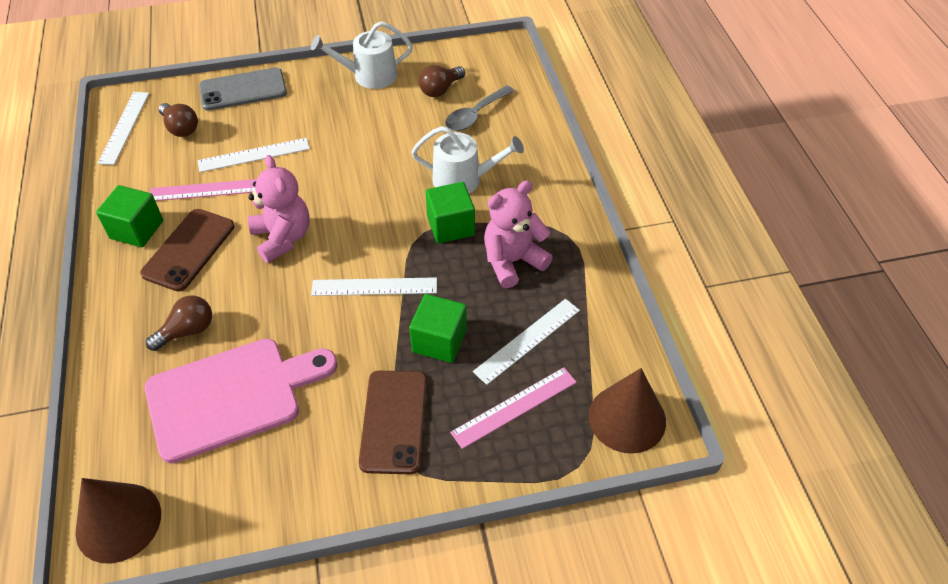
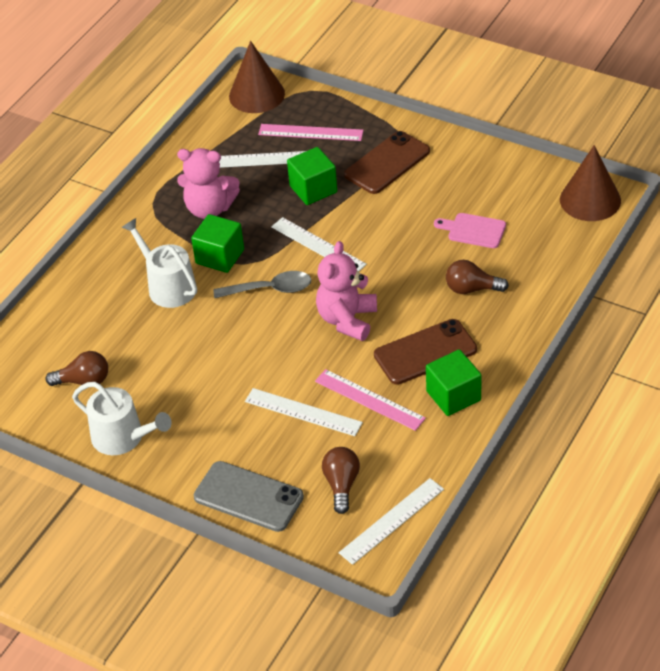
camera: 135 degrees left, 5 degrees down
(231, 396) = (473, 230): pink cutting board -> pink cutting board, size x0.46
(475, 115) = (89, 337): grey spoon -> grey spoon (270, 289)

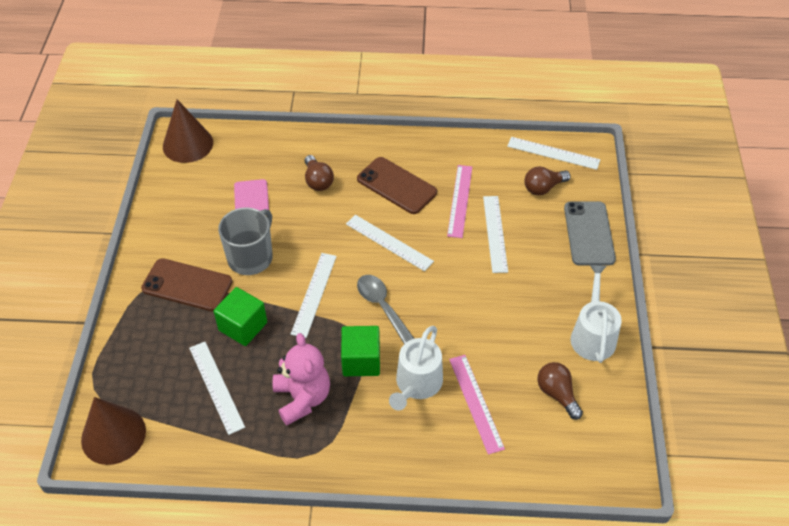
camera: 120 degrees left, 5 degrees up
(310, 132) = (161, 361): pink ruler -> pink ruler (476, 403)
(347, 320) = (389, 242): pink teddy bear -> white ruler
(394, 213) = (251, 257): none -> grey mug
(453, 396) = (428, 158): green cube -> none

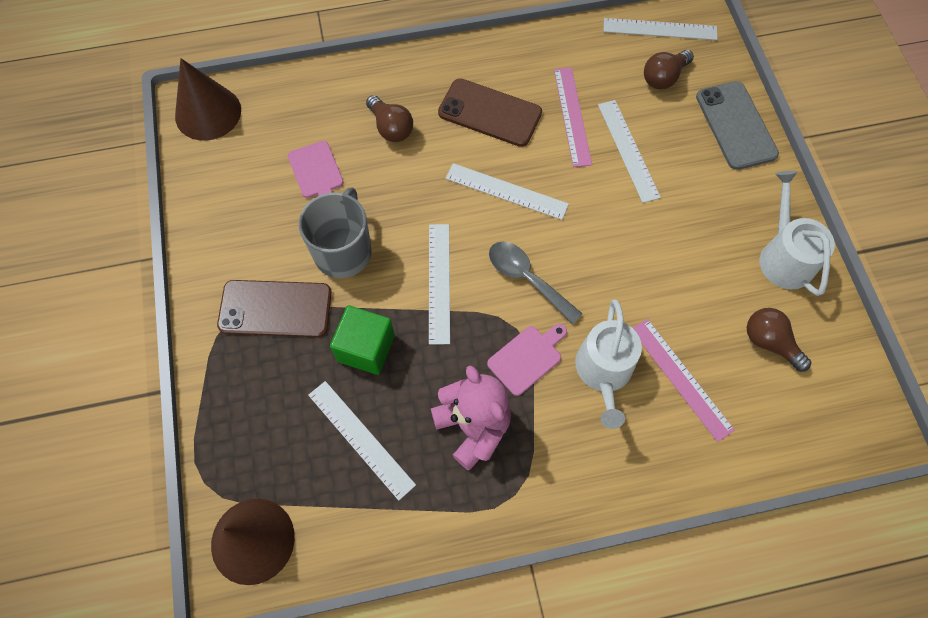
camera: 15 degrees left, 15 degrees up
(361, 361) = (527, 358): green cube -> pink cutting board

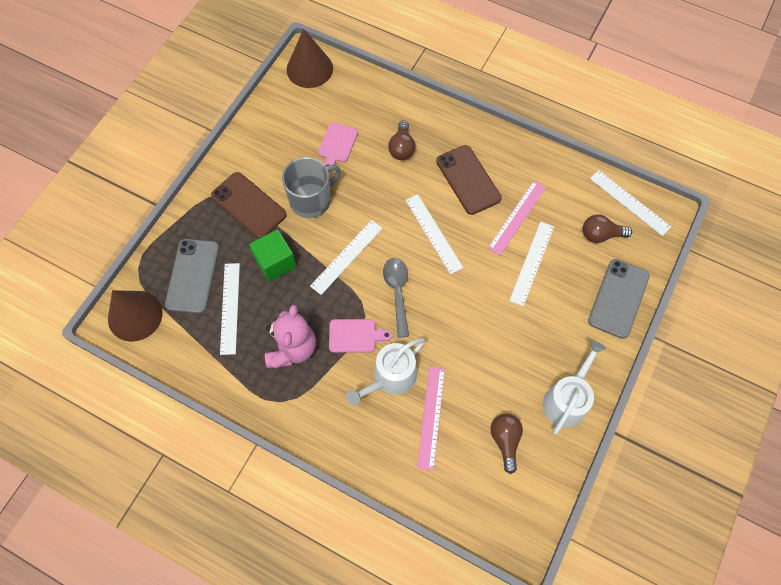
camera: 40 degrees right, 0 degrees up
(282, 438) = (193, 276): none -> grey phone

